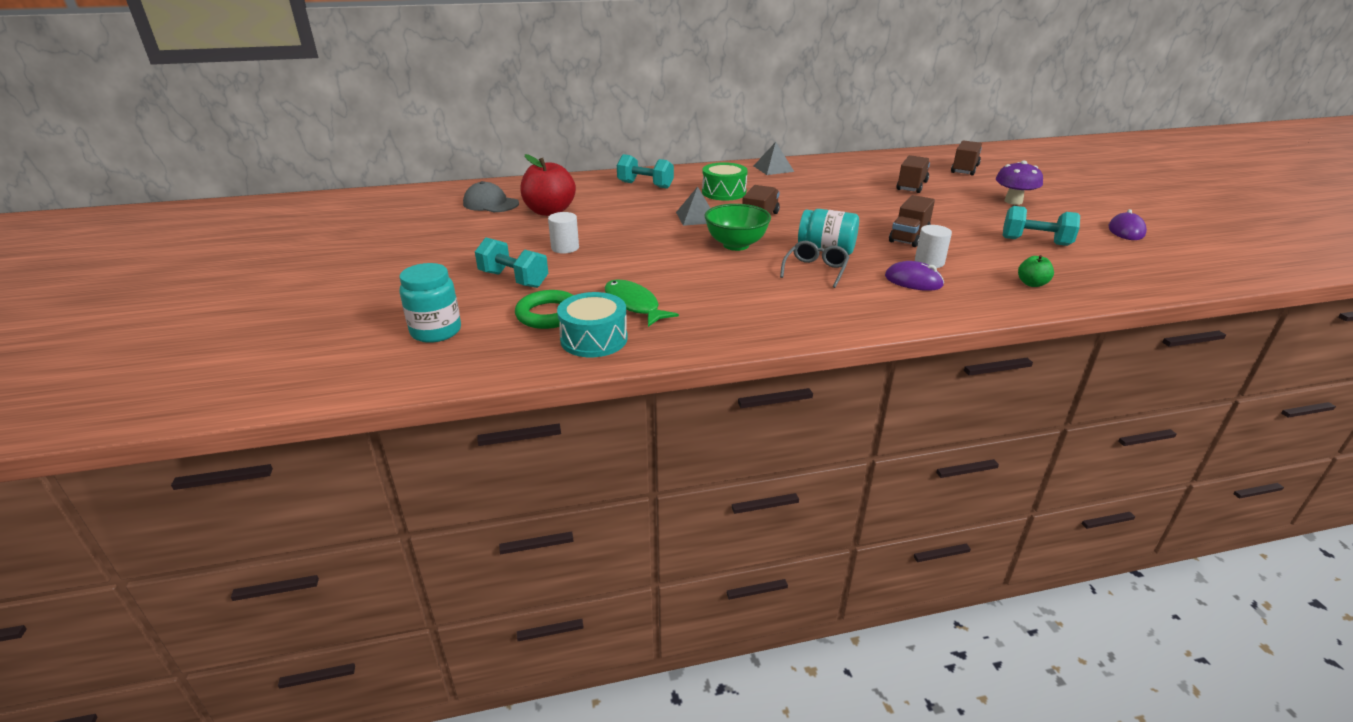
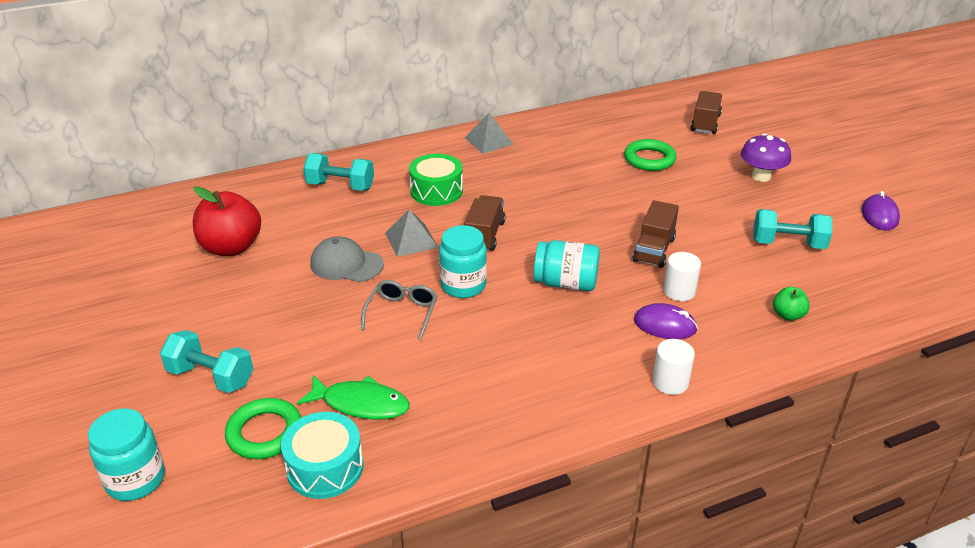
camera: 10 degrees left, 5 degrees up
(491, 204) = (154, 240): grey cap -> grey cap (346, 264)
(565, 248) = (262, 313): white cylinder -> white cylinder (670, 382)
(633, 305) = (361, 404): green fish -> green fish turned 150 degrees clockwise
(736, 245) = (463, 285): green bowl -> turquoise jar
(815, 270) = (557, 319): grey glasses -> grey glasses (402, 313)
(912, 186) = (649, 159): brown truck -> green ring

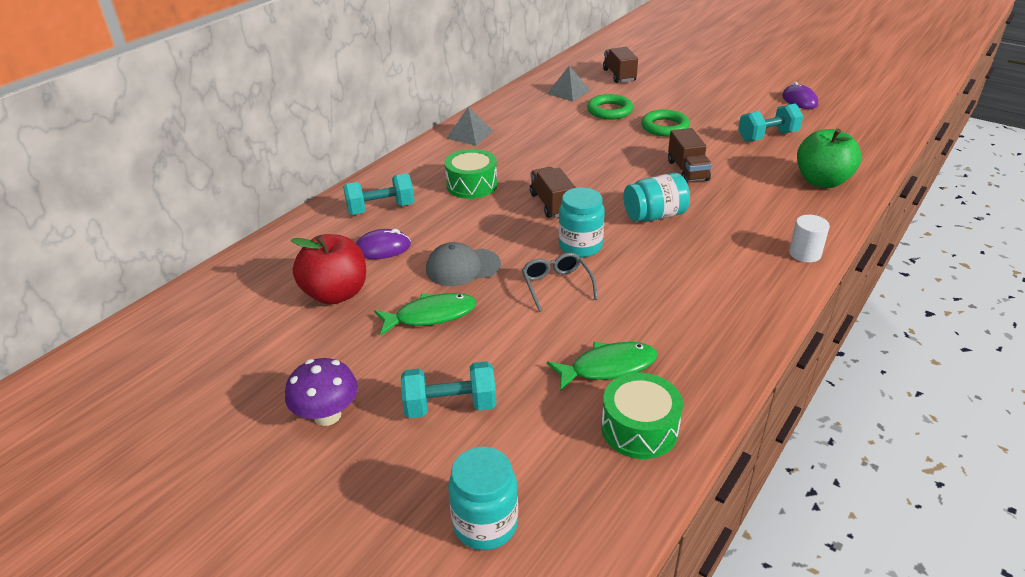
camera: 30 degrees left, 0 degrees up
(265, 433) = (556, 427): green ring -> green ring (665, 127)
(277, 296) = (431, 315): none -> green fish
(325, 467) = (639, 428): turquoise drum -> green drum
(411, 240) = (496, 229): grey pyramid -> grey pyramid (568, 92)
(665, 325) = (756, 218): purple mouse -> purple mouse (382, 248)
(679, 291) = (737, 192): white cylinder -> none
(761, 176) = (698, 99): purple mushroom -> purple mushroom (327, 415)
(788, 315) = (822, 181): green apple -> green apple, size x2.08

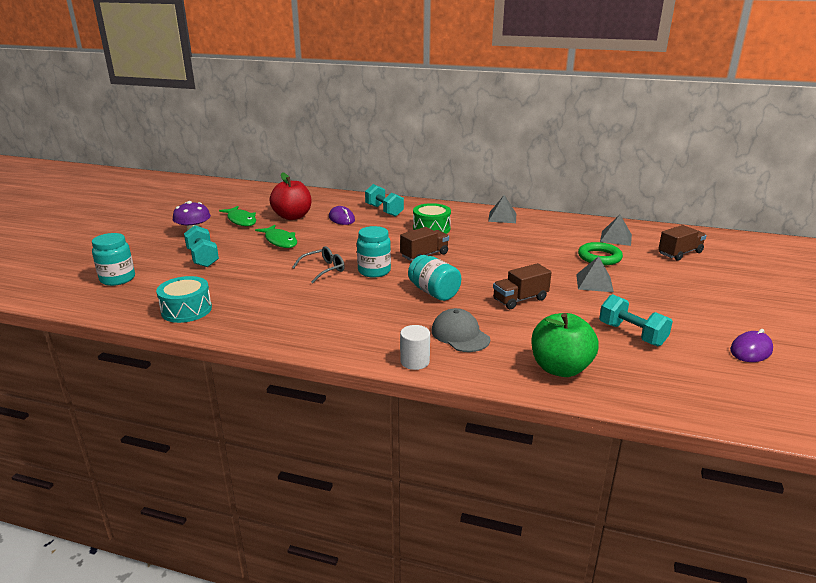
camera: 70 degrees right, 10 degrees down
(462, 267) = (332, 241): grey cap -> grey cap (460, 335)
(608, 367) = (242, 295): green fish -> green fish (241, 220)
(639, 428) = (186, 310): green drum -> turquoise drum
(665, 127) = (594, 283): green ring -> grey pyramid

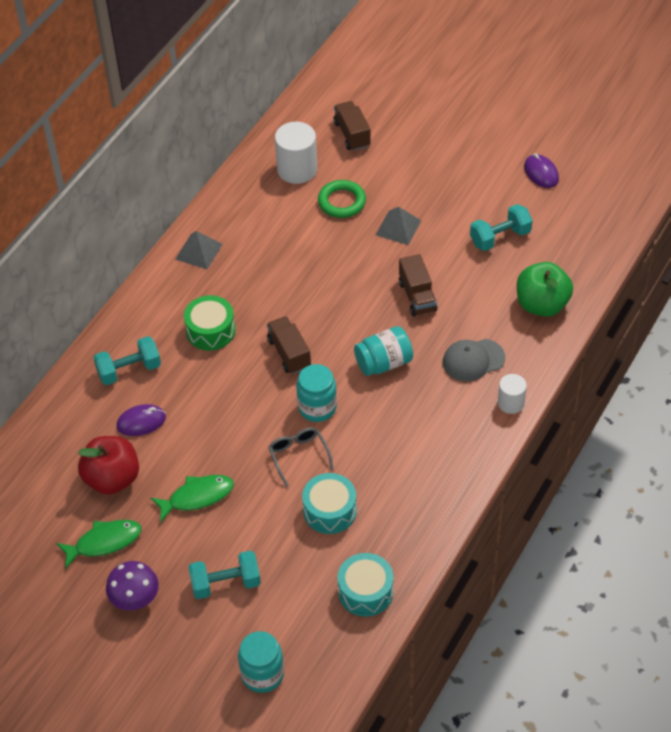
camera: 75 degrees left, 25 degrees up
(270, 287) = (329, 511): none -> turquoise drum
(616, 238) = (297, 169): grey pyramid -> white cylinder

